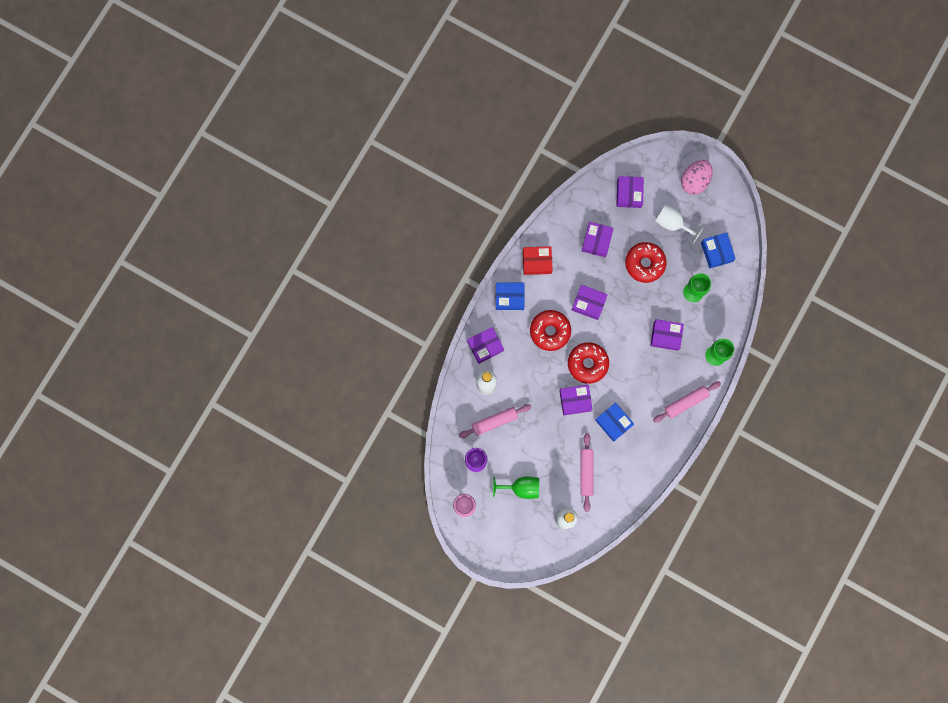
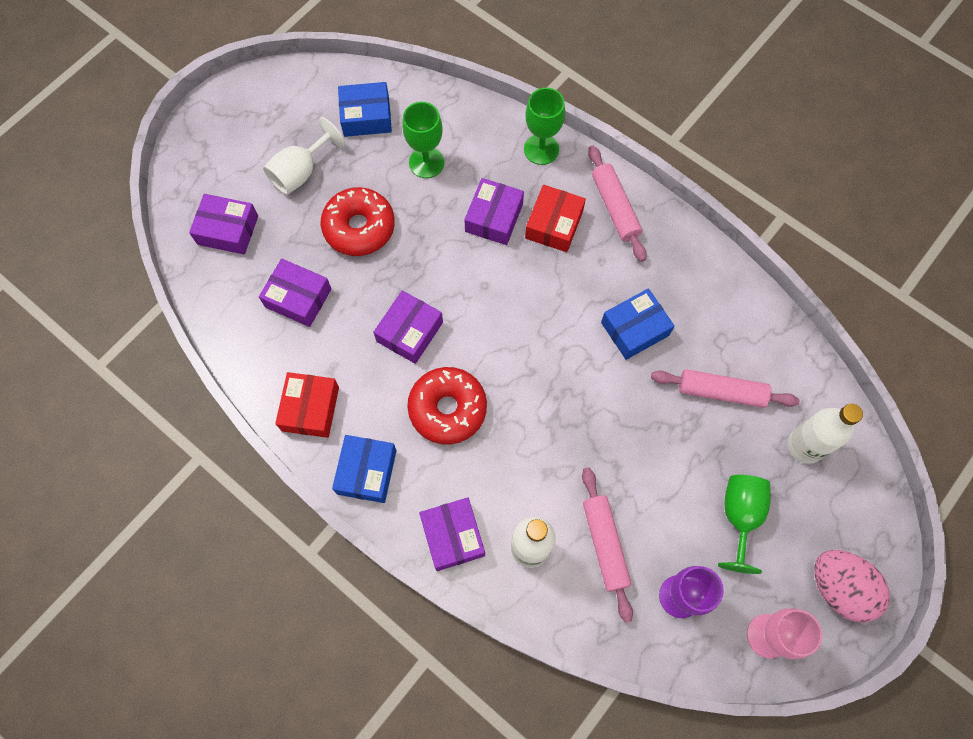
camera: 80 degrees left, 10 degrees down
(575, 400) = (585, 387): purple box -> none
(587, 364) = (520, 353): red donut -> none
(668, 370) = (554, 224): none -> red box
(694, 181) = (236, 127): pink egg -> pink egg (839, 588)

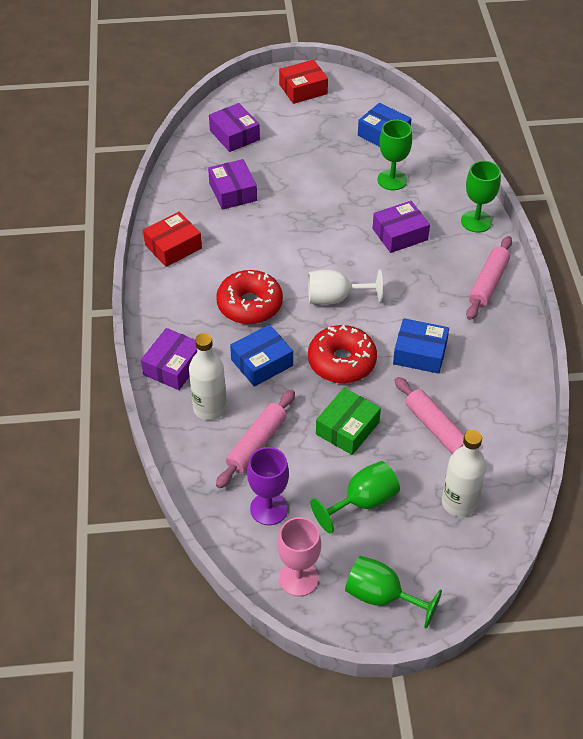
camera: 45 degrees right, 20 degrees down
(301, 172) = (310, 136): white goblet -> white goblet (335, 298)
(359, 227) = (310, 183): red donut -> red donut (342, 362)
(366, 472) = (165, 298): blue box -> blue box (262, 363)
(409, 332) = (275, 252): purple box -> none
(554, 224) = (435, 264): red box -> red box (303, 89)
(657, 458) = (347, 428): none -> green box
(839, 588) = (381, 596): pink egg -> green goblet

